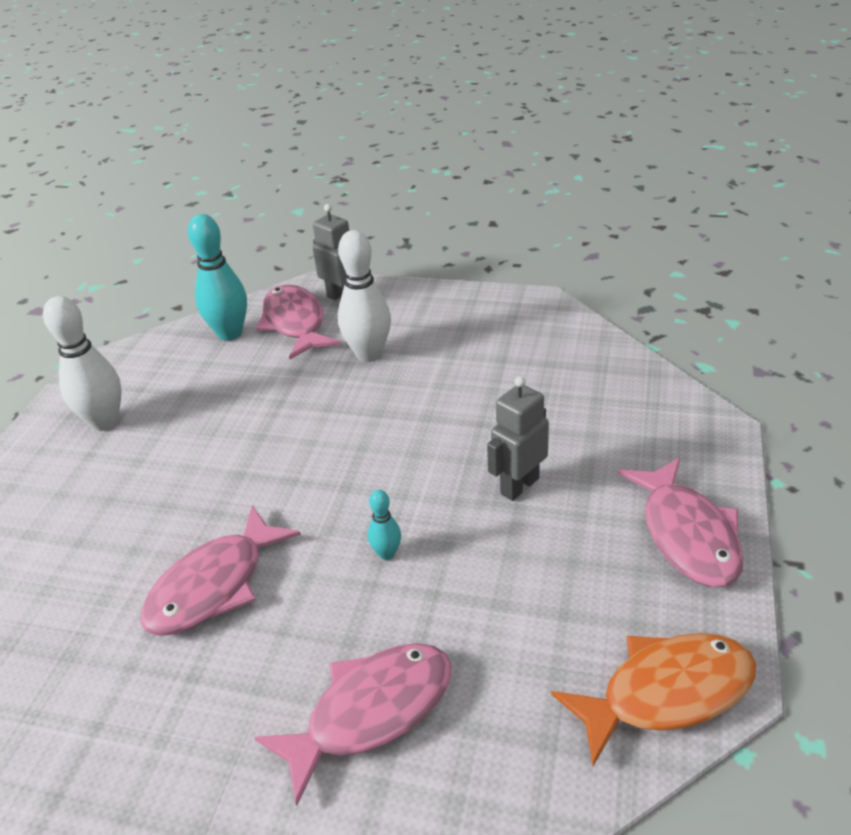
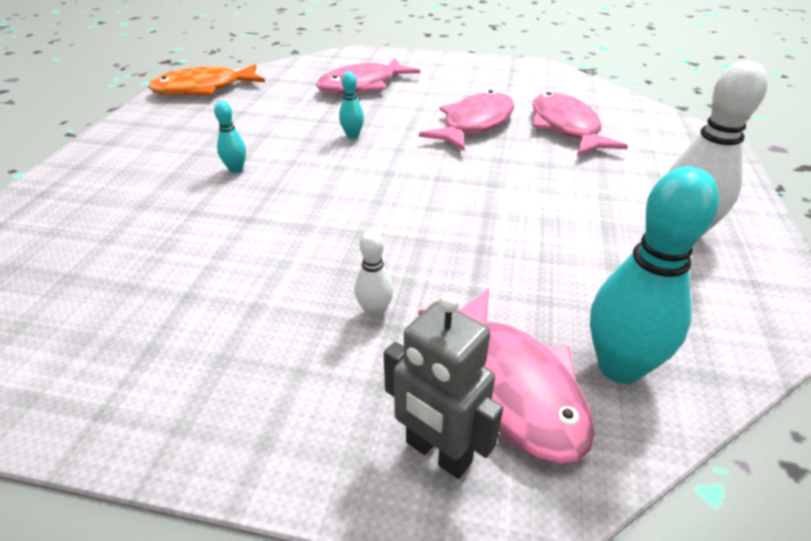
camera: 175 degrees right, 0 degrees up
(369, 354) = (375, 312): white bowling pin -> white bowling pin, size x0.49
(519, 486) = (236, 169): grey robot -> turquoise bowling pin
(687, 534) = (127, 141): pink fish -> pink fish (566, 127)

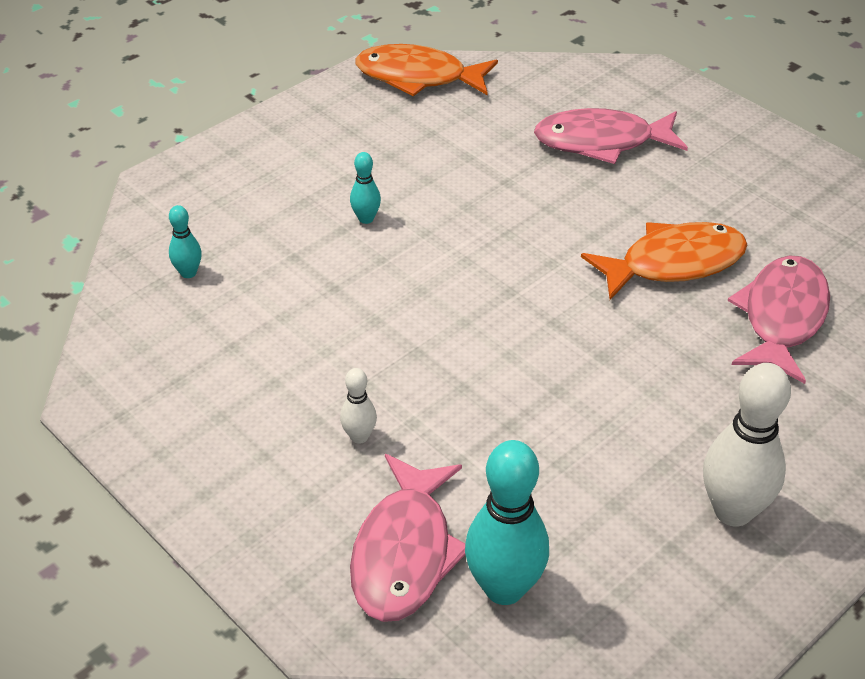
camera: 35 degrees right, 5 degrees up
(352, 136) = (518, 221): turquoise bowling pin -> turquoise bowling pin (188, 273)
(437, 453) = (306, 565): grey robot -> none
(474, 124) = (674, 263): pink fish -> orange fish

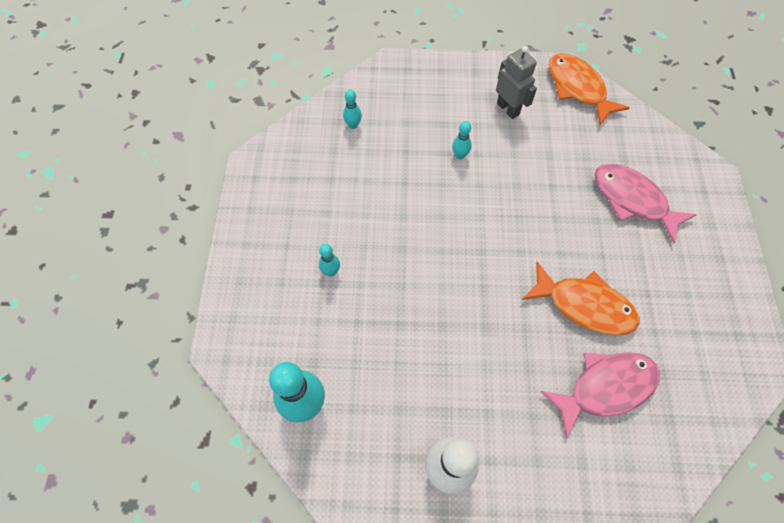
camera: 45 degrees right, 20 degrees up
(359, 436) = (331, 271): white bowling pin -> turquoise bowling pin
(364, 141) = (508, 109): none -> grey robot
(404, 552) = (286, 346): pink fish -> none

